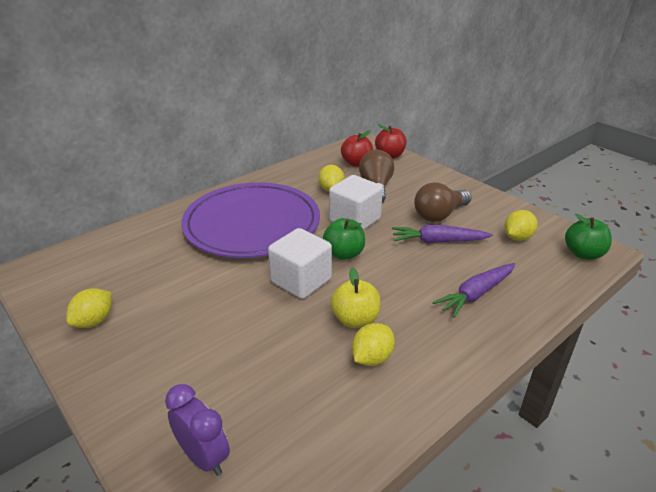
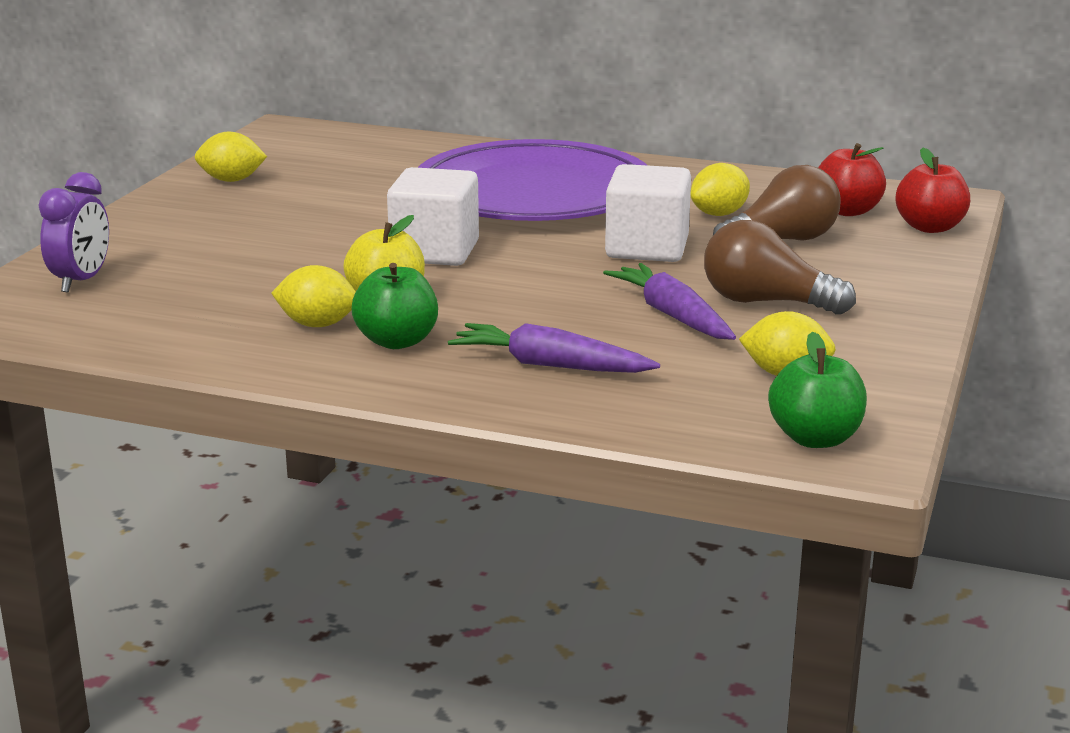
camera: 60 degrees right, 10 degrees down
(344, 254) = (538, 261): green apple -> green apple (397, 341)

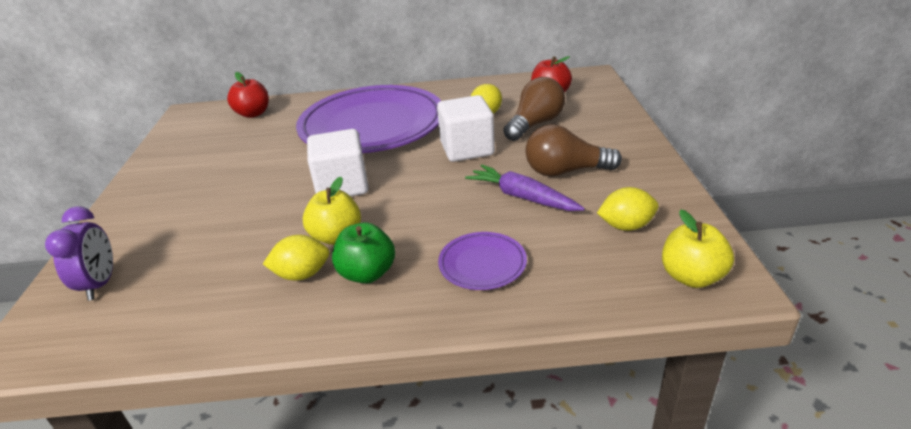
camera: 20 degrees left, 10 degrees up
(231, 180) = (173, 161): yellow lemon -> none
(549, 365) = (482, 264): purple carrot -> purple plate
(815, 438) = (691, 277): green apple -> yellow apple
(930, 227) = (600, 96): red apple -> red apple (253, 114)

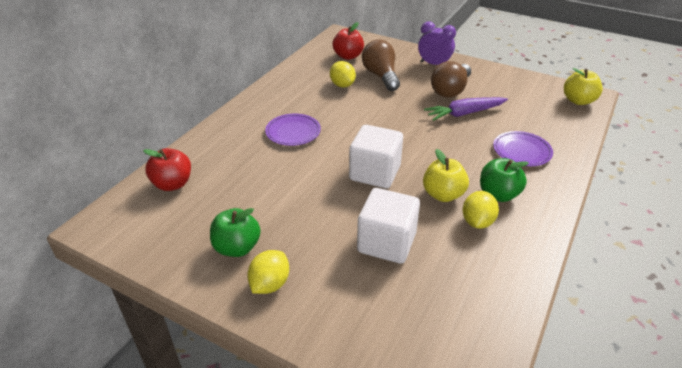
camera: 60 degrees left, 5 degrees up
(100, 284) = (400, 338): purple clock -> purple clock (434, 64)
(189, 167) = (237, 248): none -> green apple
(372, 125) = (293, 132): purple plate -> purple plate, size x0.41
(467, 149) = (383, 109): white cube -> white cube (386, 242)
(626, 226) = (523, 97): yellow lemon -> yellow lemon (270, 284)

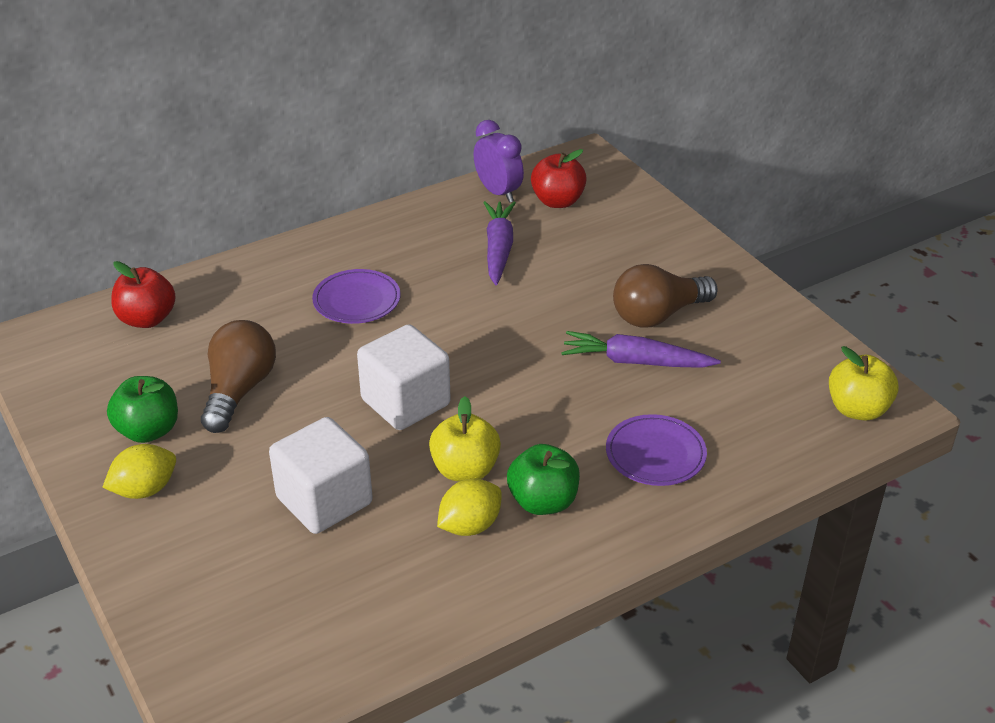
camera: 30 degrees right, 0 degrees up
(342, 85) = (498, 249): yellow lemon -> purple carrot
(381, 76) = (573, 253): brown light bulb -> brown light bulb (239, 390)
(434, 64) = (682, 260): purple clock -> purple clock (498, 192)

